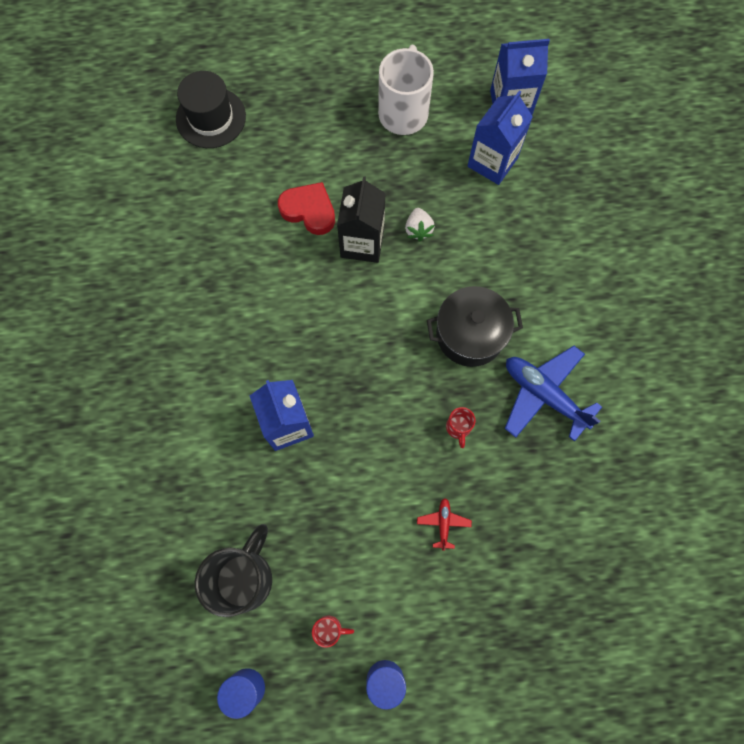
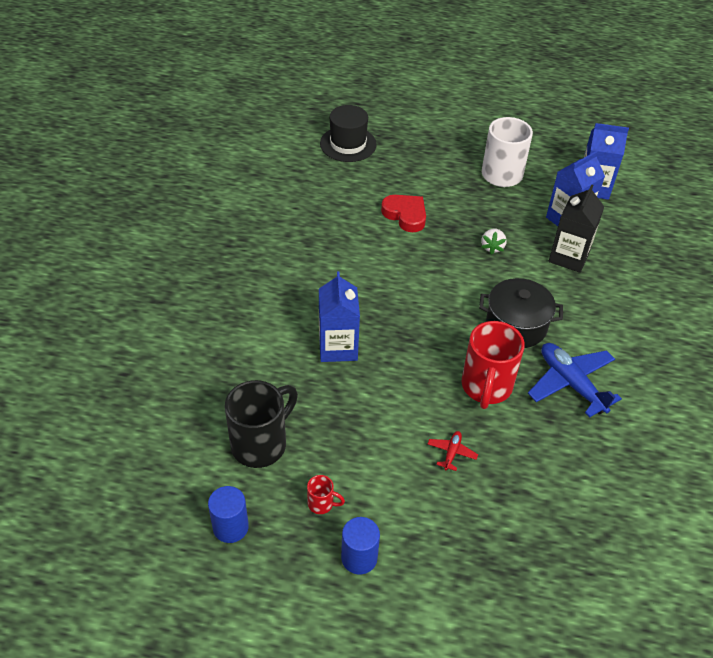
camera: 15 degrees right, 25 degrees down
(362, 243) = (442, 245): black carton -> black carton (569, 257)
(458, 428) = (486, 387): red mug -> red mug, size x2.25

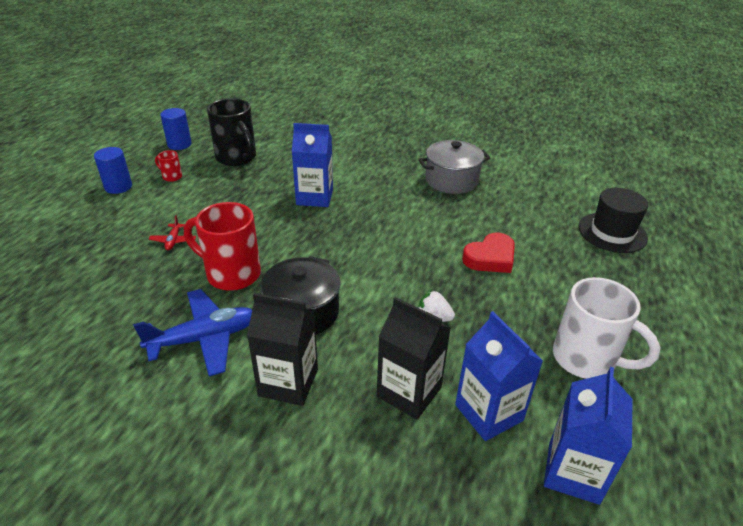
camera: 100 degrees right, 10 degrees down
(280, 240) = (451, 180): none -> grey pot
(322, 504) = (171, 177): red mug -> red mug turned 90 degrees clockwise
(451, 453) = (173, 241): red plane -> red plane turned 60 degrees clockwise
(589, 321) = (288, 382): none -> black carton

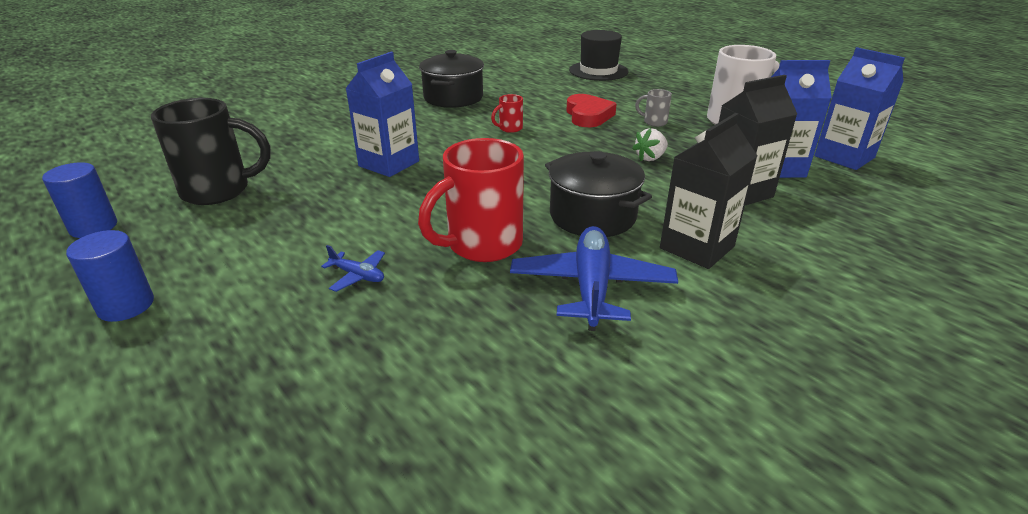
camera: 60 degrees left, 5 degrees down
(171, 177) = (180, 250): red mug -> red mug (509, 128)
(173, 241) = (358, 276): red plane -> blue plane
(451, 180) = (453, 98): grey pot -> black pot
(518, 301) = (654, 122): none -> grey mug

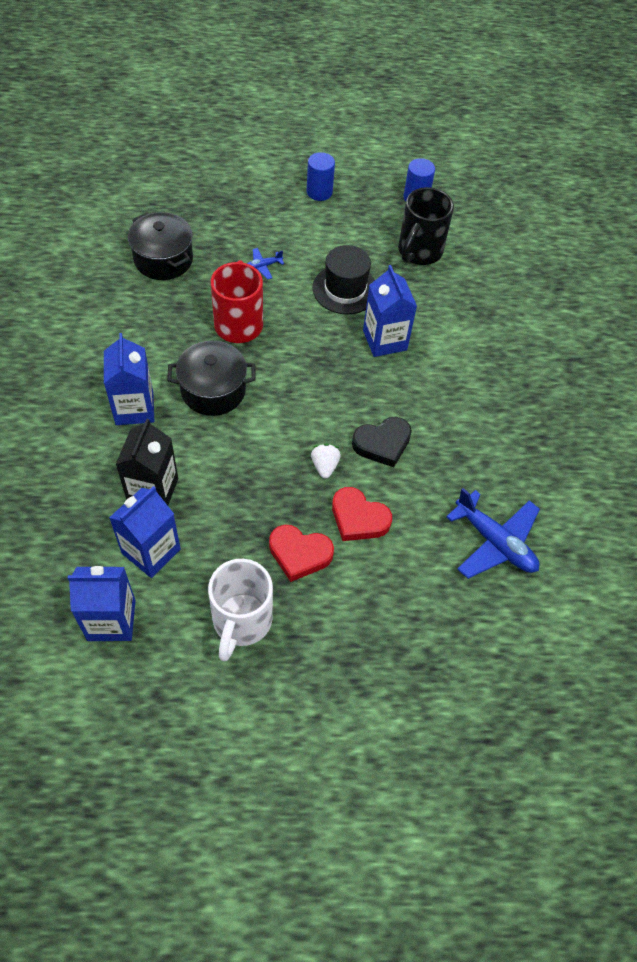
camera: 125 degrees right, 25 degrees up
(453, 98) = (490, 453): black pot -> black pot (163, 259)
(509, 128) = (382, 444): red mug -> black heart
(591, 287) = (158, 339): blue plane -> blue plane (495, 542)
(598, 71) = (470, 637): black hat -> black hat (345, 289)
(650, 158) = (246, 488): white strawberry -> white strawberry (324, 466)
(654, 122) = (299, 554): grey mug -> red heart
(697, 247) = (134, 408): black carton -> blue carton

